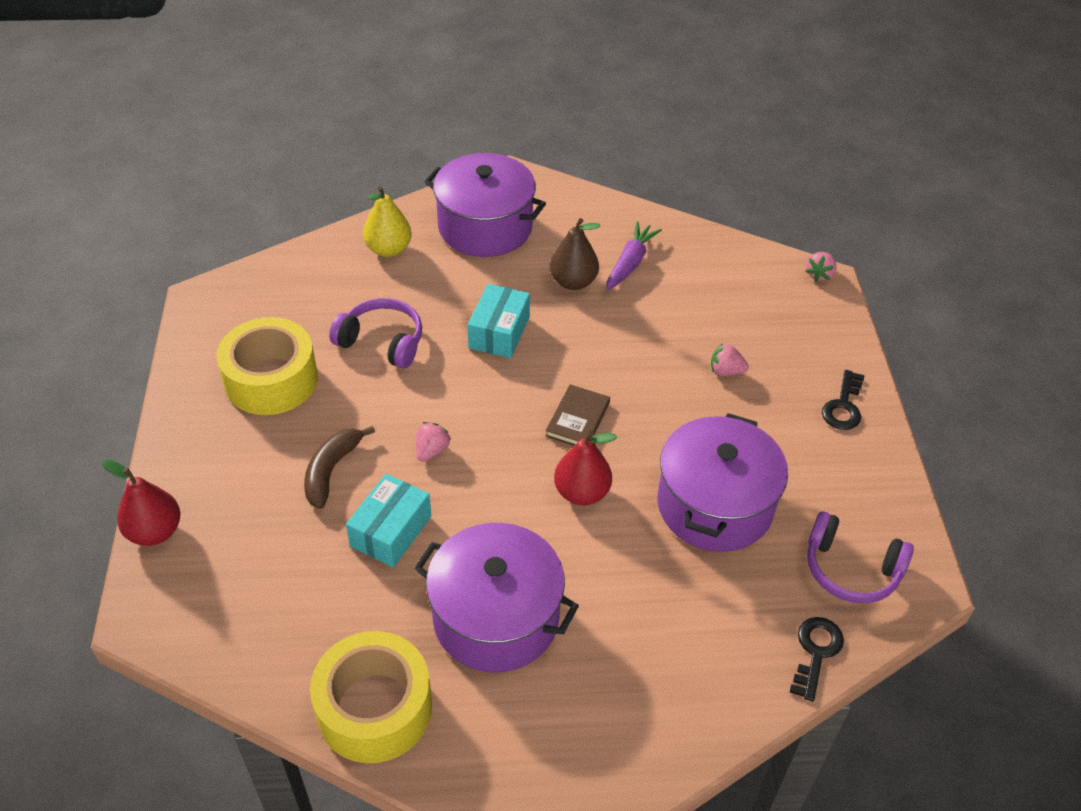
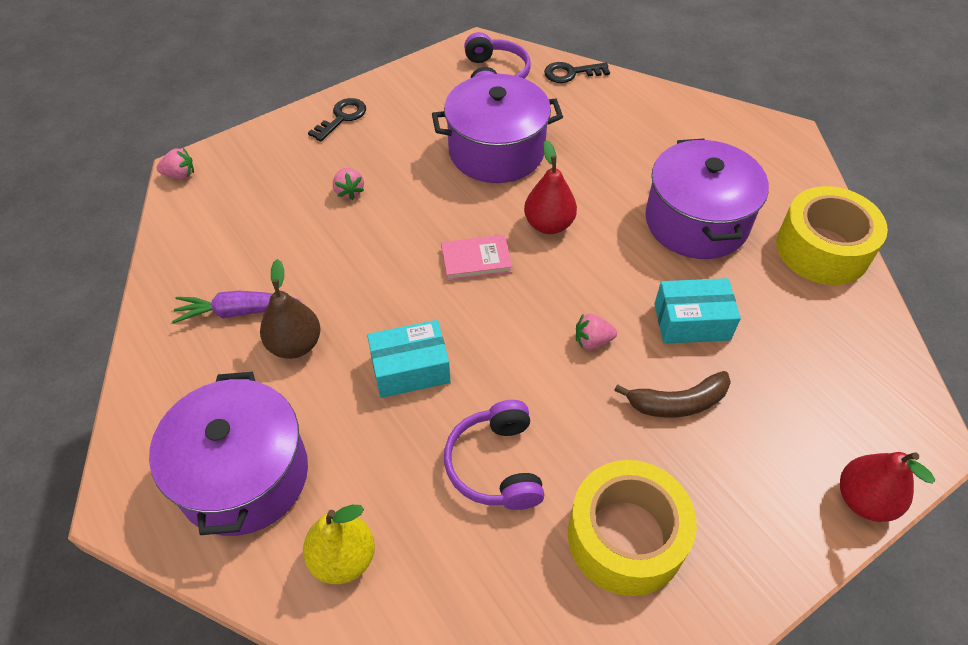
camera: 120 degrees left, 5 degrees up
(578, 419) = (476, 260): brown book -> pink book
(843, 406) = (342, 118): black key -> black key turned 45 degrees counterclockwise

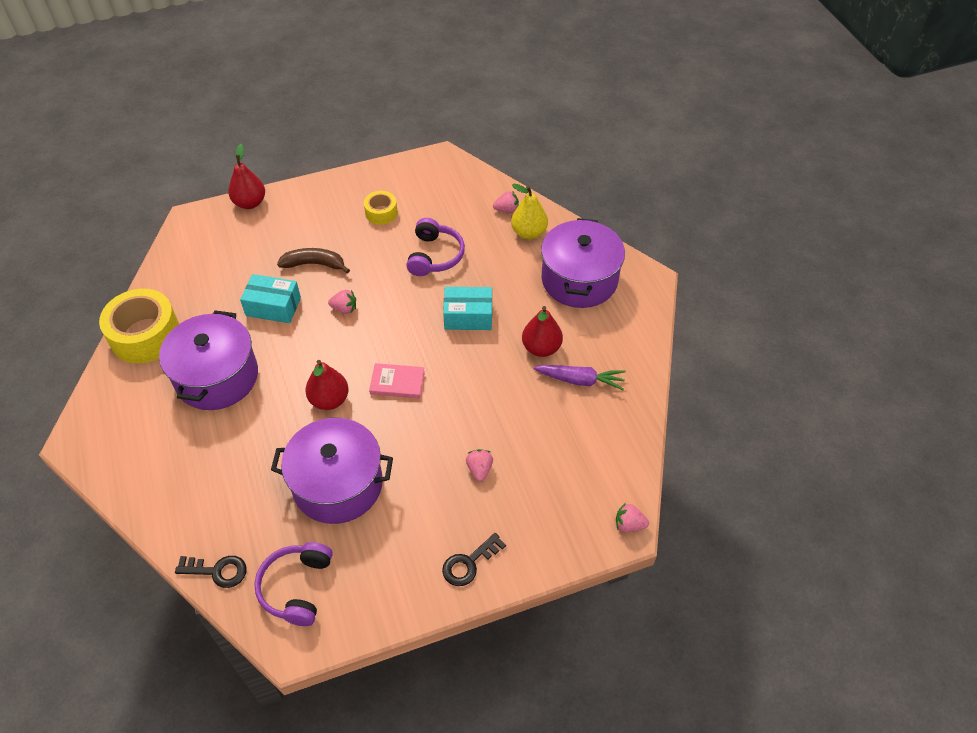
camera: 165 degrees left, 0 degrees up
(295, 345) = (541, 348): brown pear -> red pear
(394, 606) = (507, 210): none -> pink strawberry
(626, 537) = (381, 213): yellow tape -> yellow tape, size x0.52

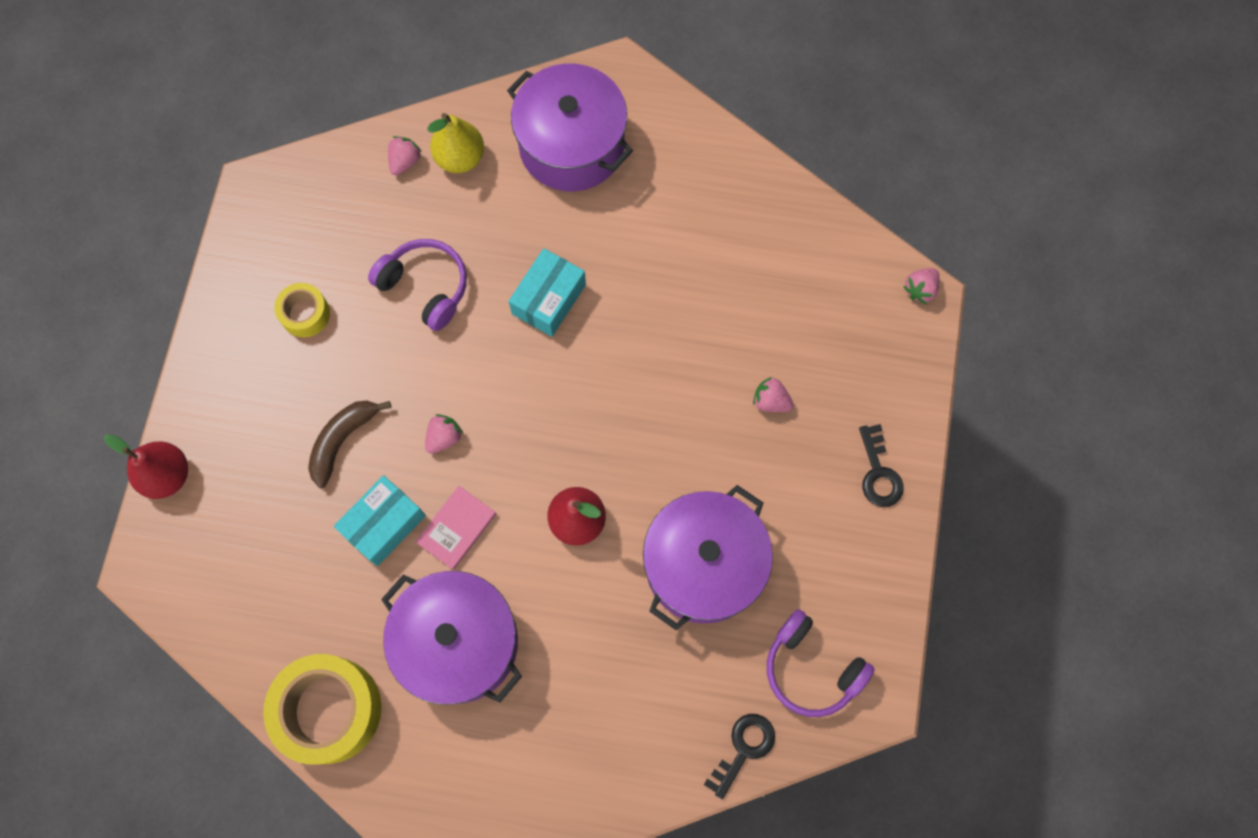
camera: 60 degrees left, 20 degrees up
(397, 383) = (599, 430): pink book -> pink book (457, 528)
(541, 348) = (646, 245): red pear -> none
(581, 380) = (716, 229): purple carrot -> none

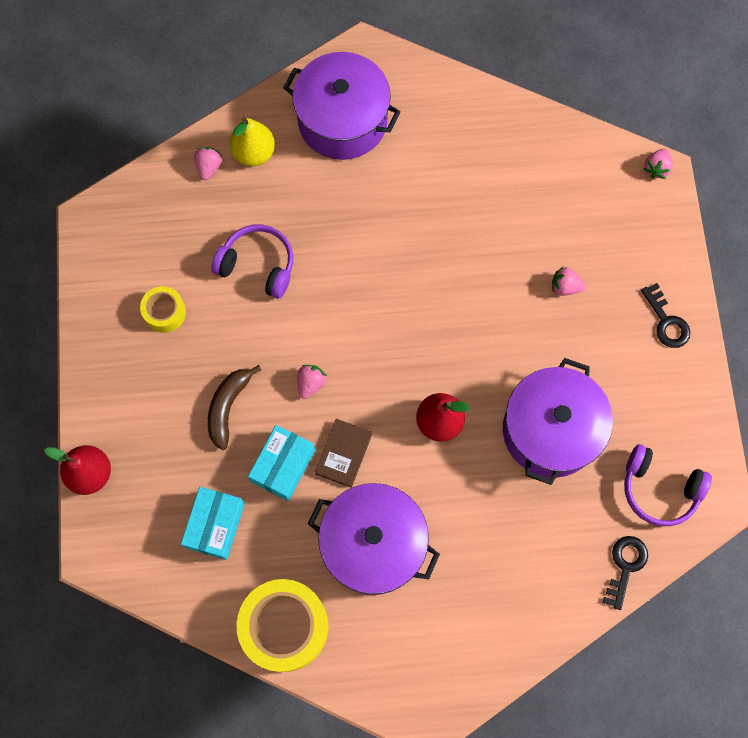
camera: 15 degrees left, 0 degrees up
(457, 528) = (343, 453): pink book -> brown book
(549, 299) = (362, 250): turquoise box -> turquoise box (215, 525)

